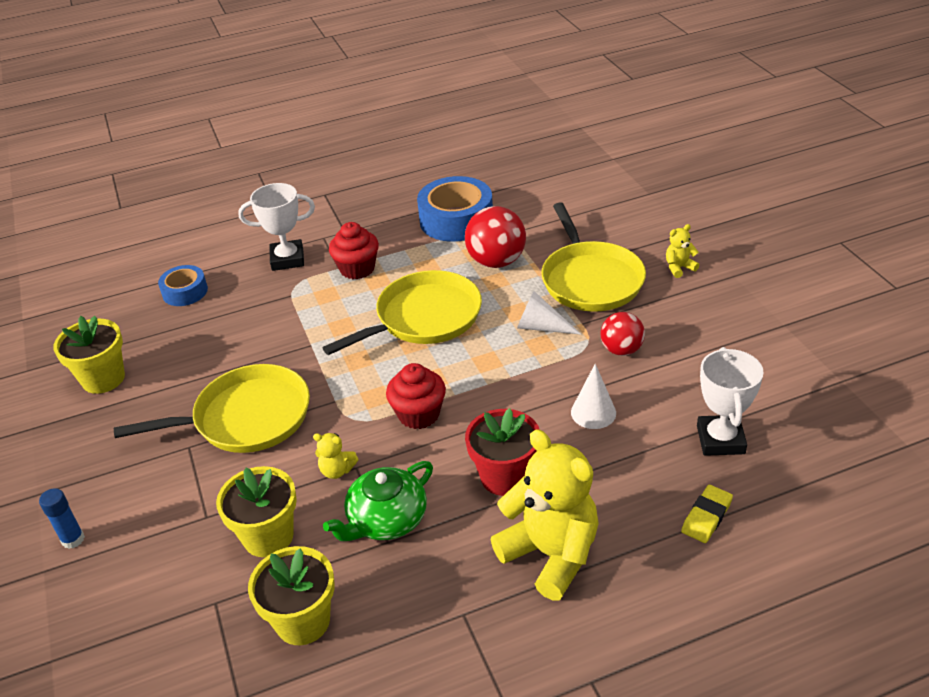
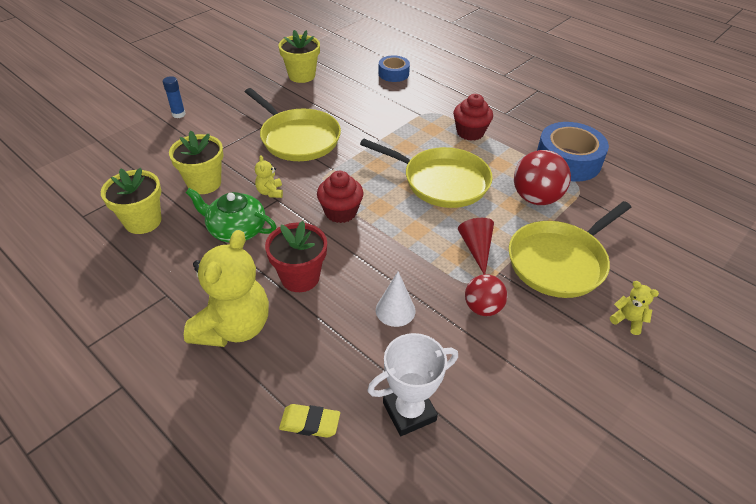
camera: 60 degrees right, 5 degrees up
(287, 259) = (455, 100): white trophy -> none
(541, 327) = (476, 248): white cone -> red cone

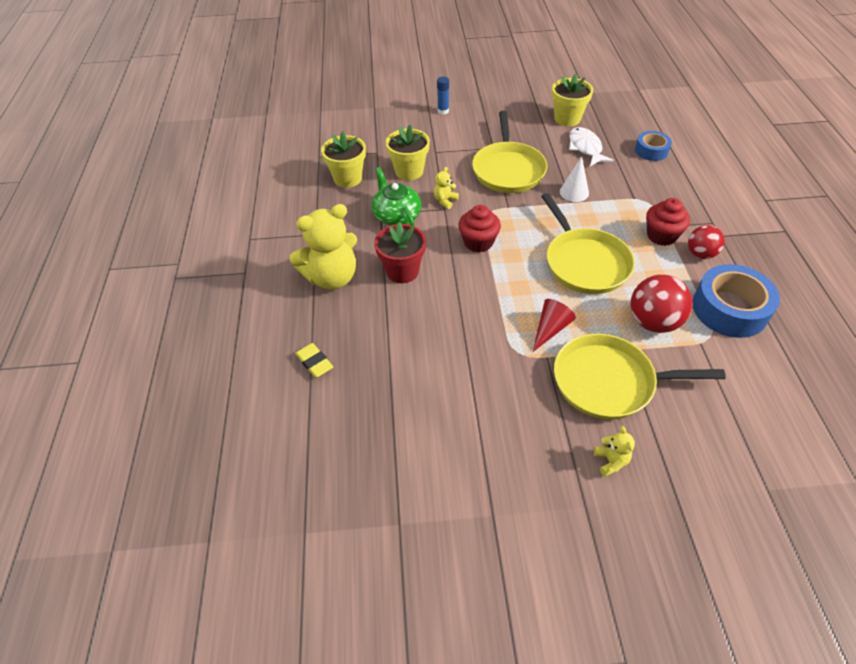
camera: 45 degrees right, 5 degrees up
(342, 92) = (585, 148): none -> white fish
(395, 310) = (439, 332): white cone -> white cone (574, 192)
(409, 411) = (376, 399): white trophy -> none
(482, 308) = (503, 372): red ball -> red ball (700, 254)

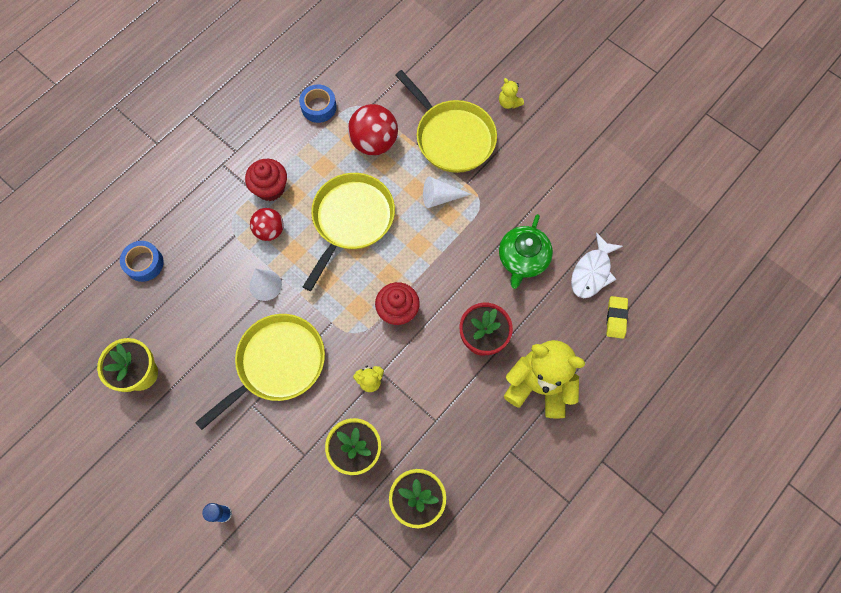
camera: 135 degrees left, 20 degrees up
(396, 215) = (425, 405): green teapot -> green teapot (523, 258)
(550, 329) = (440, 197): red cone -> white cone
(585, 148) = (184, 321): white fish -> white fish (592, 272)
(611, 461) = (509, 103): yellow teddy bear -> yellow teddy bear turned 75 degrees counterclockwise
(700, 254) = (271, 152): red ball -> red ball (270, 231)
(729, 309) = (318, 107): blue tape -> blue tape, size x0.57

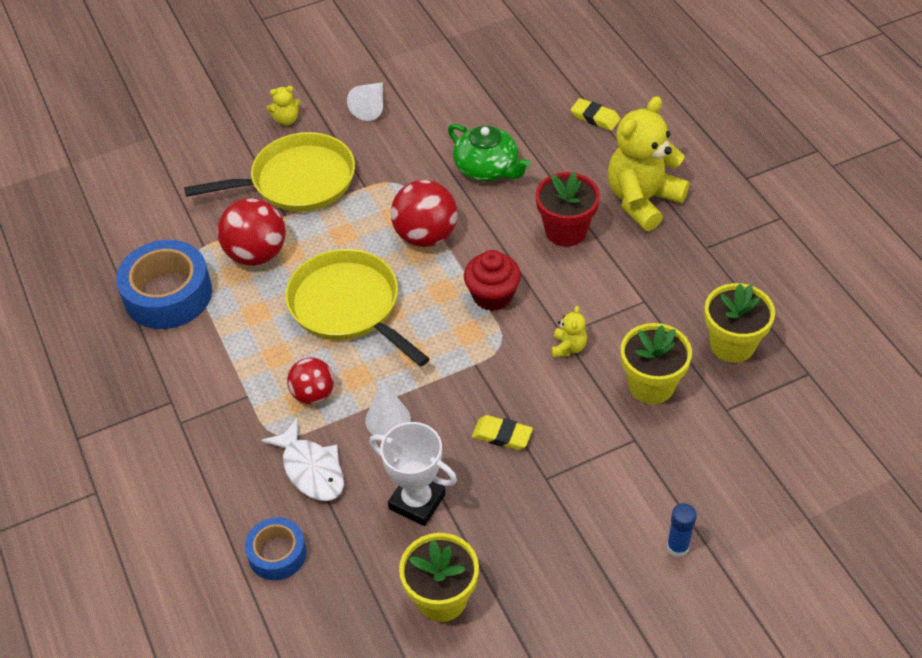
camera: 65 degrees left, 20 degrees down
(207, 330) = (417, 501): none -> white trophy
(270, 188) = (252, 377): red cupcake -> none
(277, 363) = (502, 435): yellow pan -> yellow eraser
(318, 107) = (168, 294): blue tape -> blue tape, size x1.76
(436, 243) = (425, 236): none -> red ball
(440, 197) = (369, 215): white cone -> white cone (371, 107)
(592, 272) = (533, 119): white fish -> white fish (311, 469)

